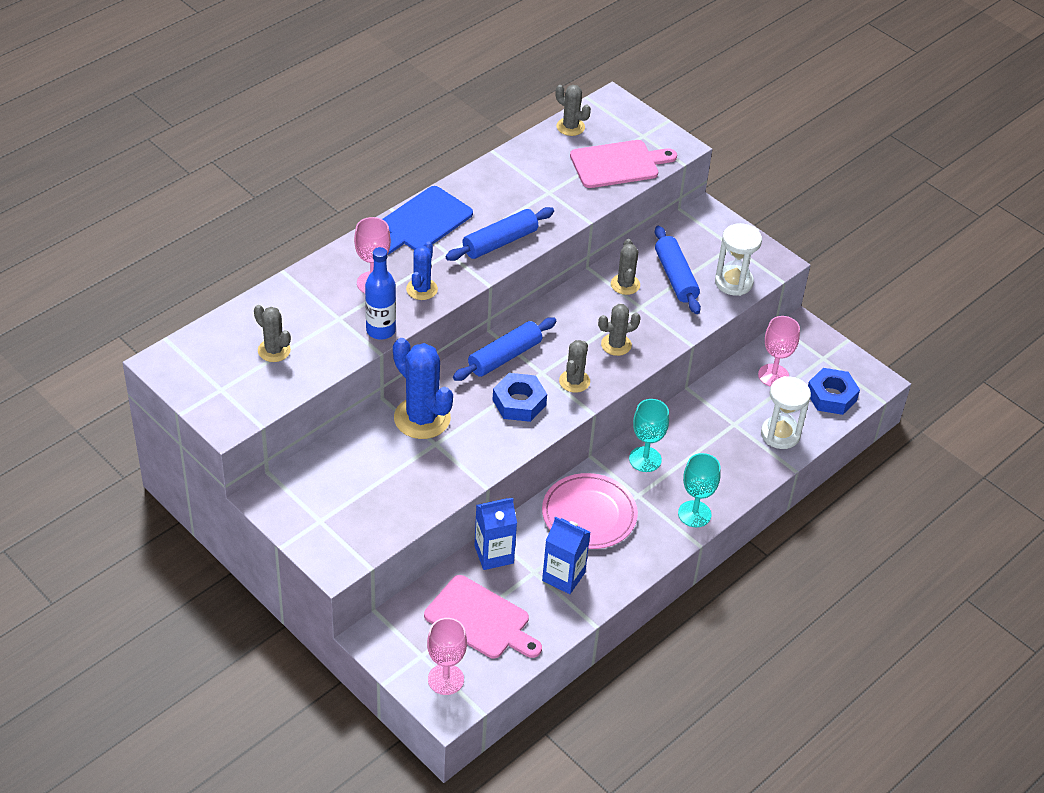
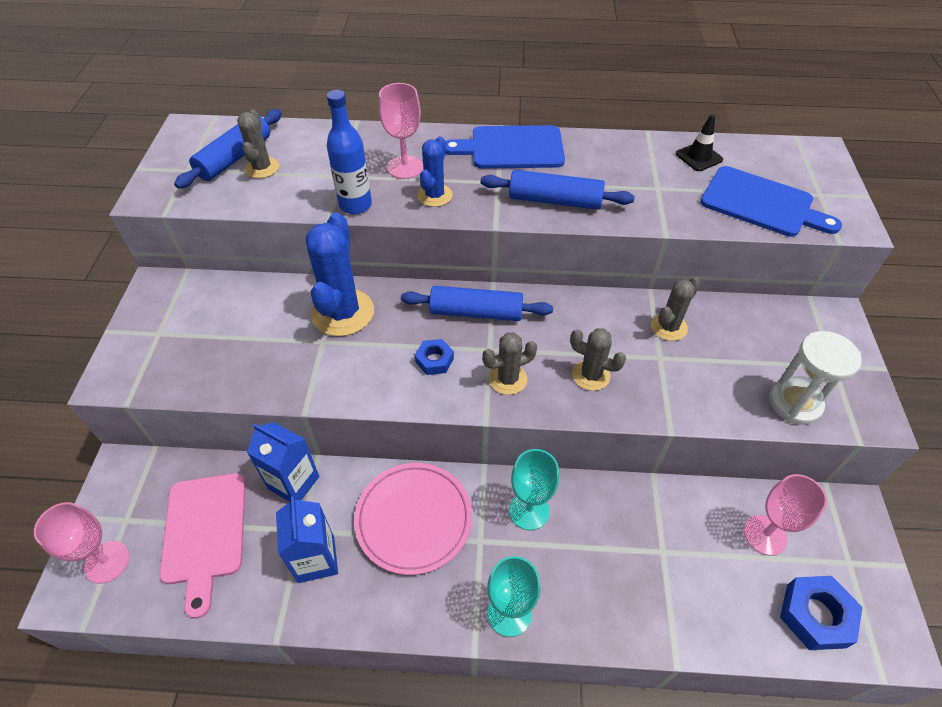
camera: 50 degrees right, 5 degrees up
(422, 289) = (434, 195): blue cactus -> blue cactus turned 45 degrees counterclockwise
(519, 402) = (434, 360): blue nut -> blue nut, size x0.60
(547, 152) = (698, 157): none -> black traffic cone
(570, 127) = (749, 150): grey cactus -> none
(618, 164) = (761, 203): pink cutting board -> blue cutting board
(675, 277) = (731, 354): blue rolling pin -> blue rolling pin (235, 158)
(780, 434) = (703, 607): white hourglass -> none

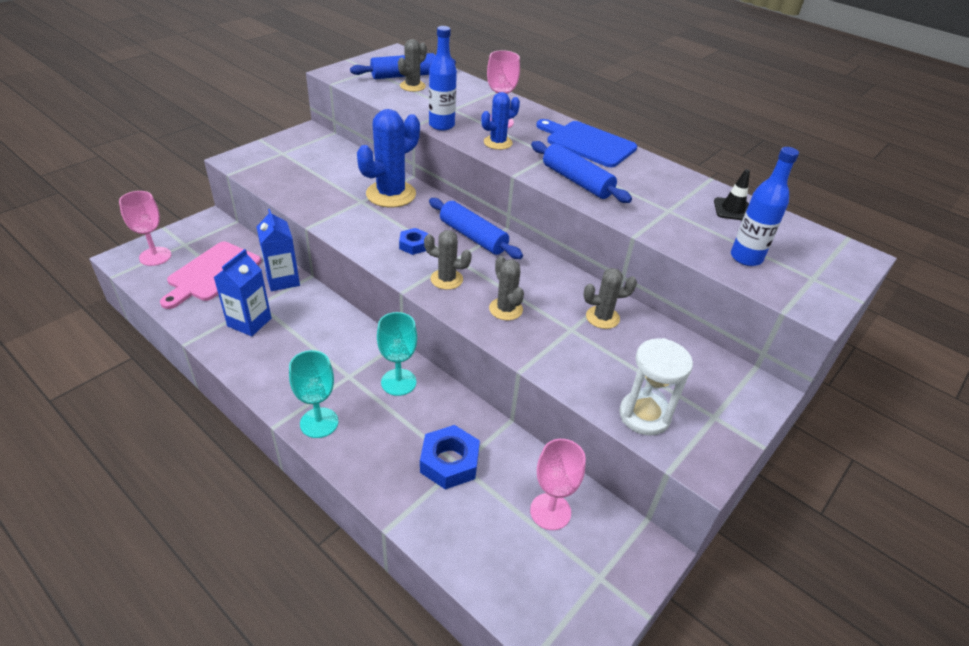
camera: 35 degrees right, 10 degrees down
(413, 519) = (324, 339): pink plate -> none
(761, 203) = (746, 258): blue cutting board -> blue bottle
(815, 615) = (526, 584): blue nut -> blue nut (449, 462)

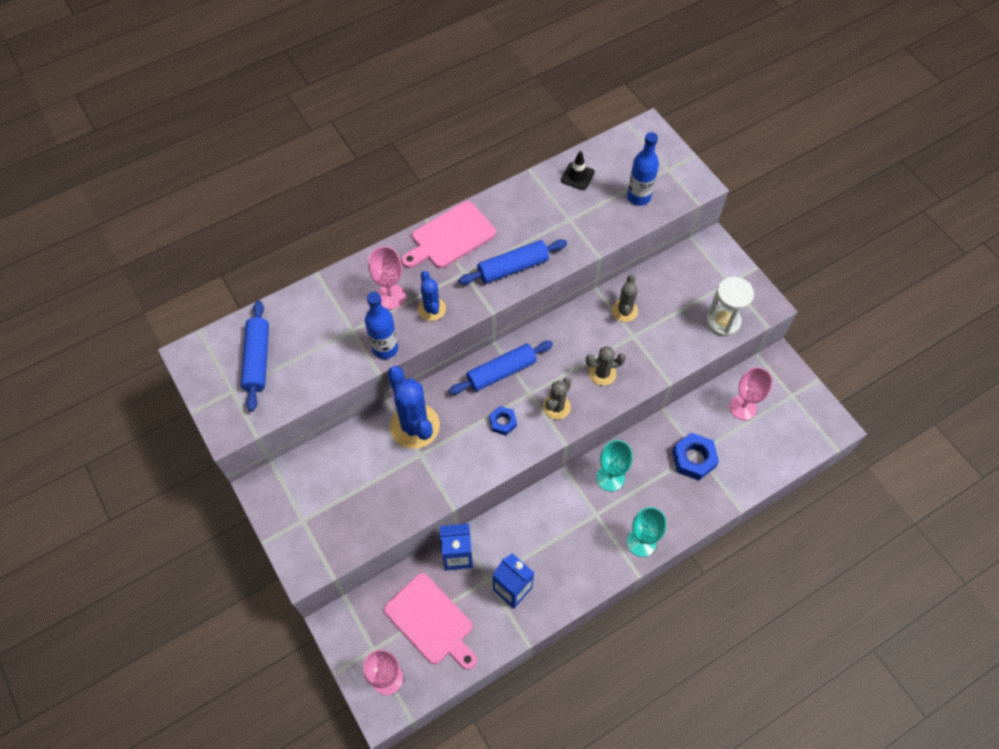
camera: 70 degrees left, 20 degrees up
(412, 86) = (287, 356): grey cactus -> none
(587, 143) = (450, 237): blue cutting board -> pink cutting board

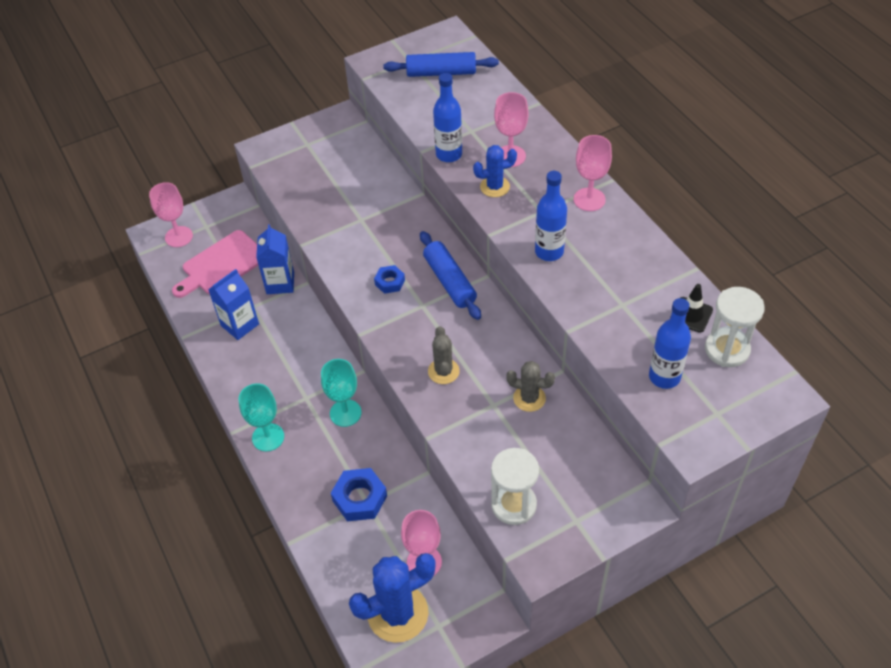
camera: 95 degrees right, 10 degrees down
(415, 426) = (392, 214): blue cactus -> blue cactus (398, 613)
(450, 237) = (589, 199): pink cutting board -> pink goblet
(513, 268) = (549, 252): blue rolling pin -> blue bottle
(556, 407) = (404, 328): grey cactus -> none
(609, 158) = (727, 349): none -> white hourglass

